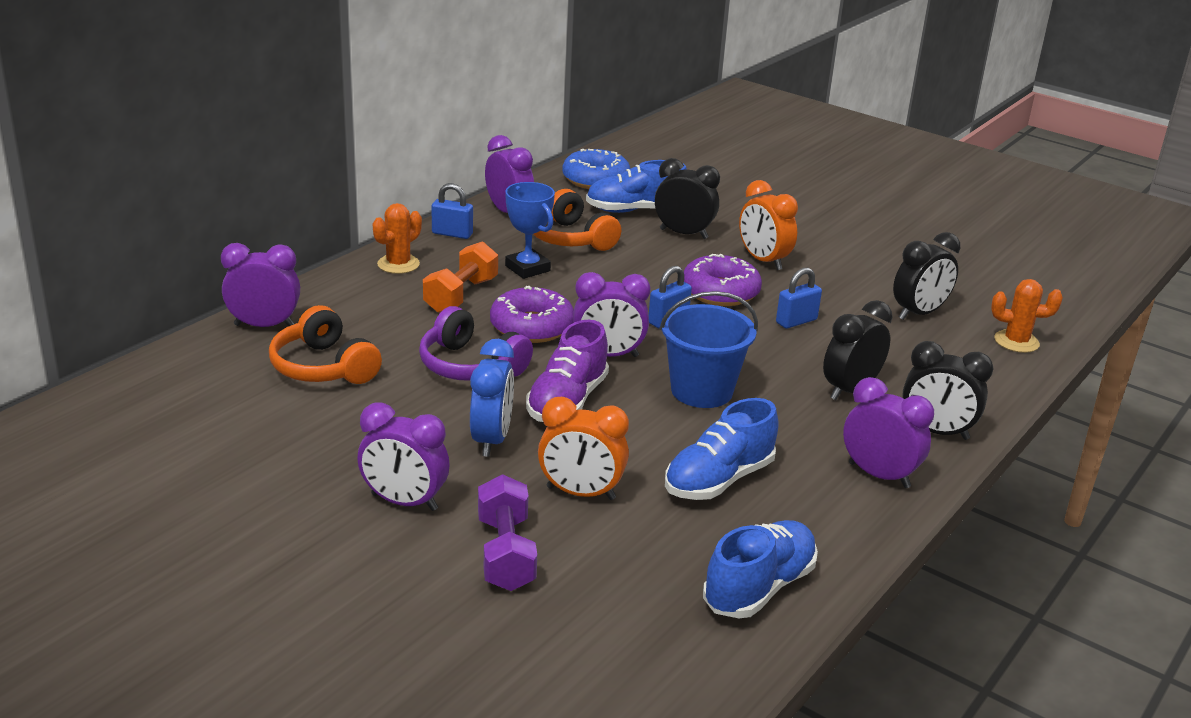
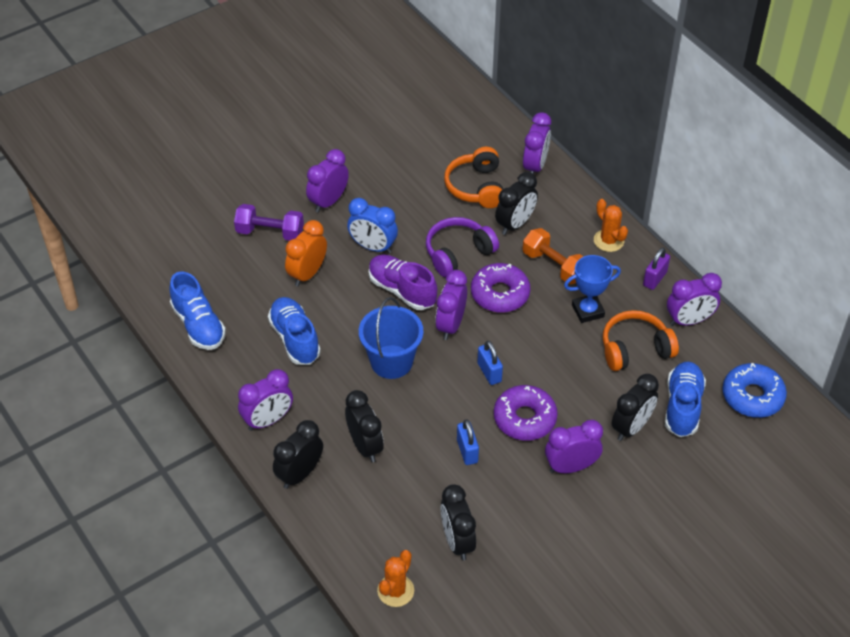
camera: 110 degrees right, 20 degrees up
(324, 367) = (476, 187): orange headphones -> orange headphones turned 75 degrees counterclockwise
(393, 329) = (515, 224): none -> black clock
(452, 234) = (654, 279): blue padlock -> purple padlock
(763, 261) = (571, 467): orange clock -> purple clock

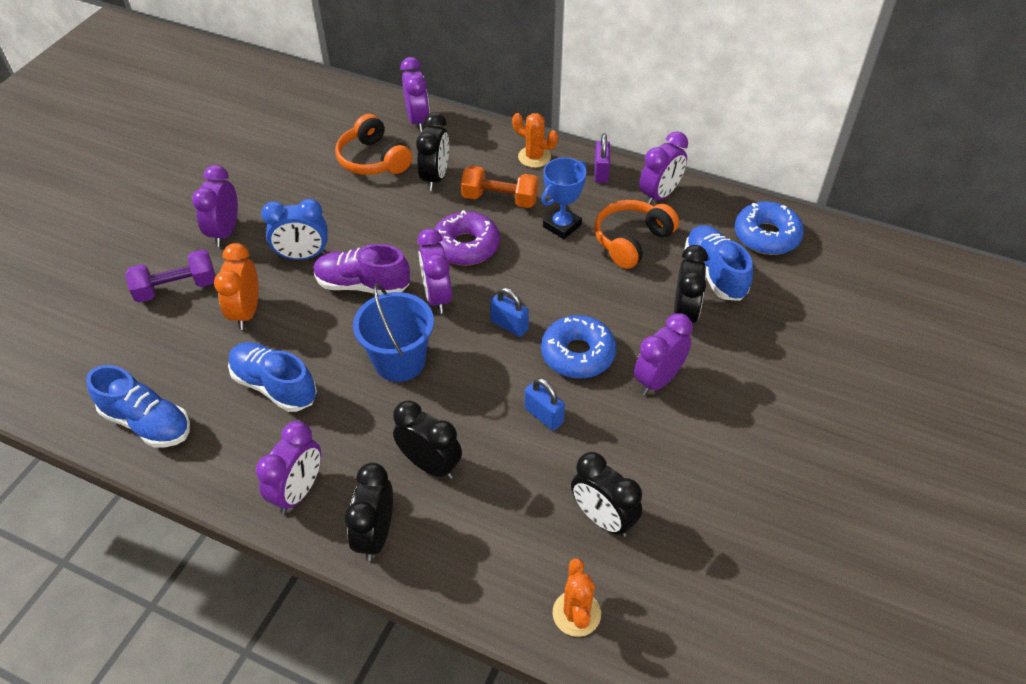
camera: 30 degrees left, 0 degrees up
(458, 253) = (397, 226): purple headphones -> none
(524, 418) = (577, 354): purple donut -> blue donut

